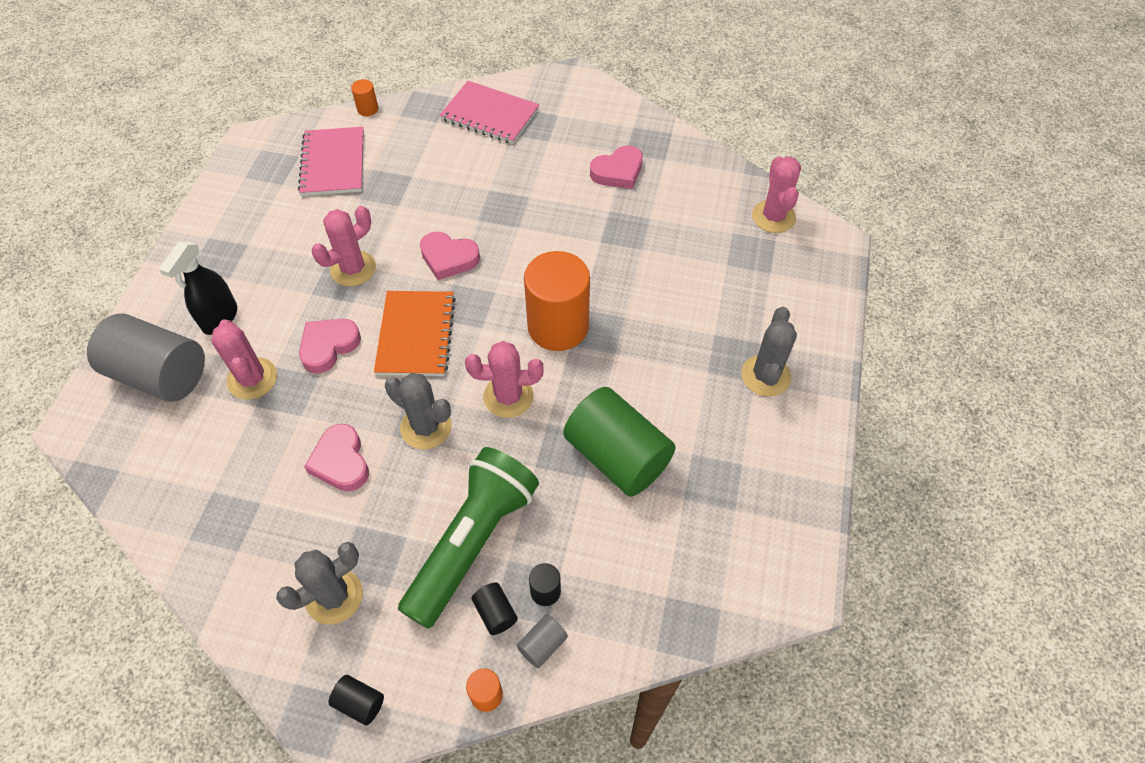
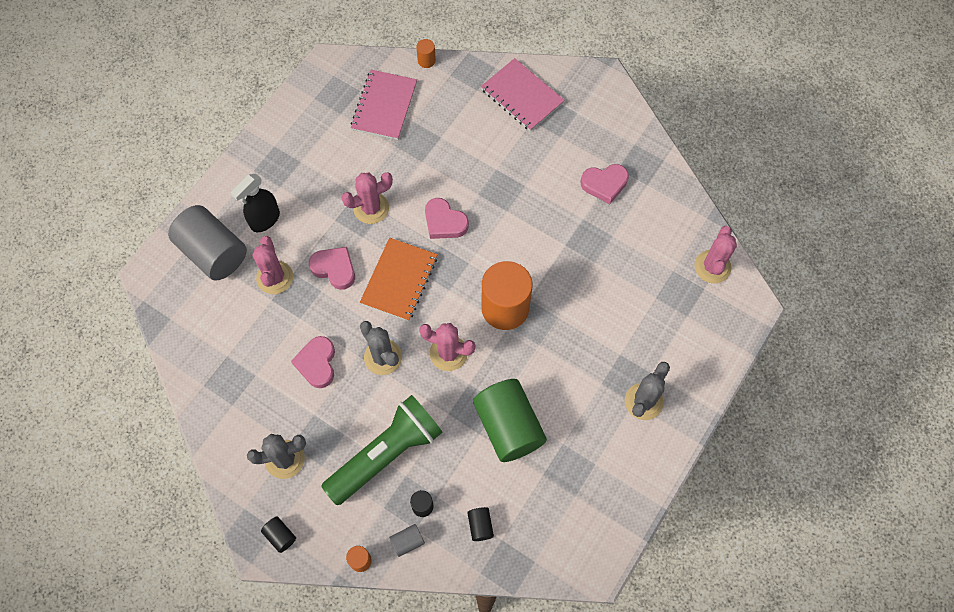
camera: 20 degrees right, 10 degrees up
(328, 346) = (334, 269): pink heart -> pink heart turned 60 degrees clockwise
(495, 613) = (384, 509): black cylinder -> black cylinder (480, 526)

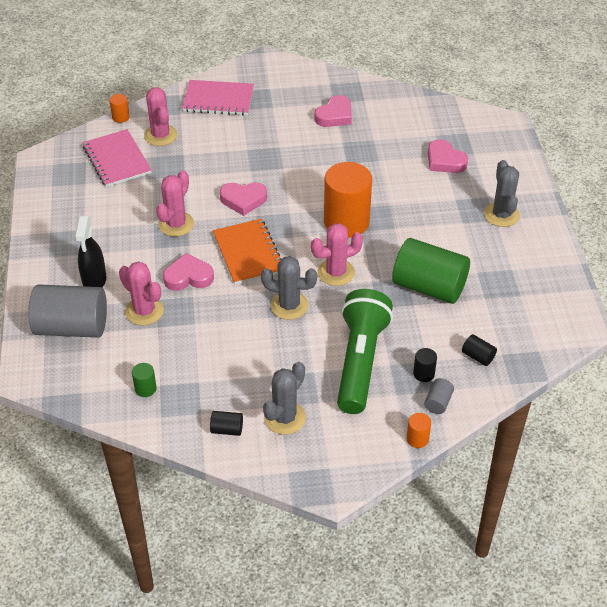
camera: 40 degrees left, 20 degrees down
(214, 351) = (145, 388): none -> green cylinder
(280, 536) = (338, 468): black cylinder -> black cylinder (227, 429)
(317, 363) = (241, 342): pink heart -> pink heart (444, 161)
(712, 267) = (458, 118): pink cactus -> pink cactus (160, 135)

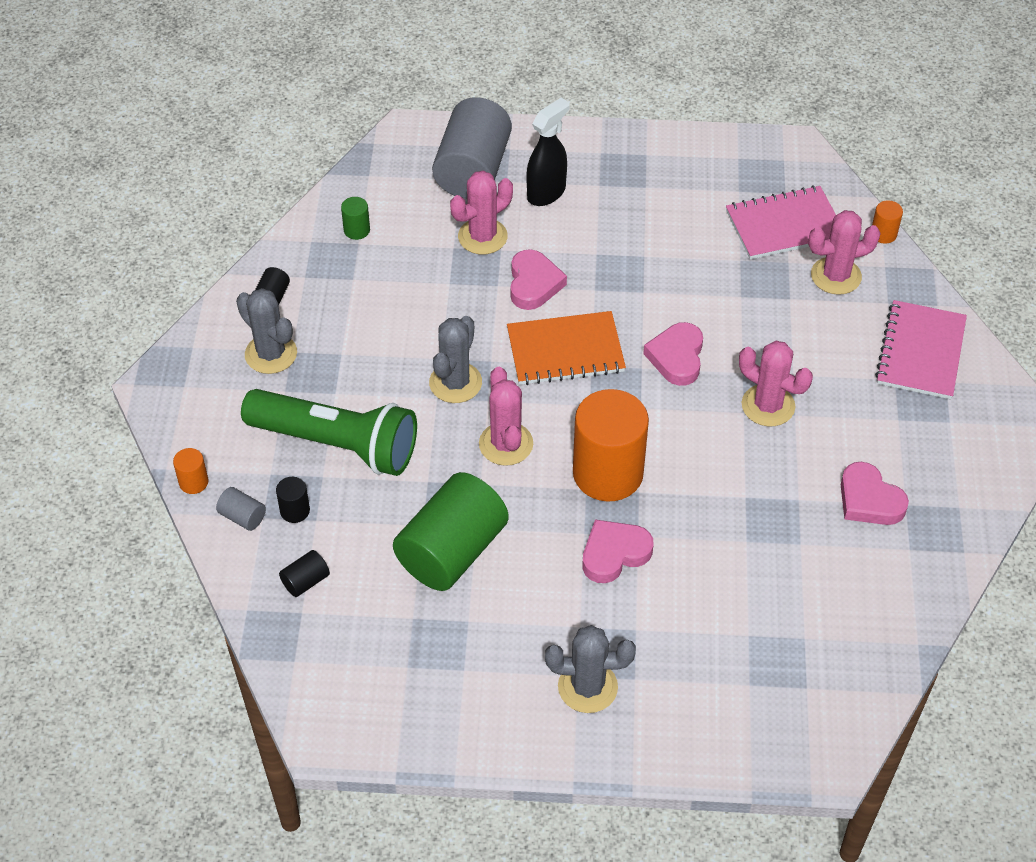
camera: 100 degrees right, 5 degrees up
(94, 281) = (546, 193): black spray bottle -> black spray bottle turned 120 degrees clockwise
(176, 224) = (638, 279): pink cactus -> pink cactus (768, 405)
(444, 161) = (734, 635): pink heart -> pink heart (614, 554)

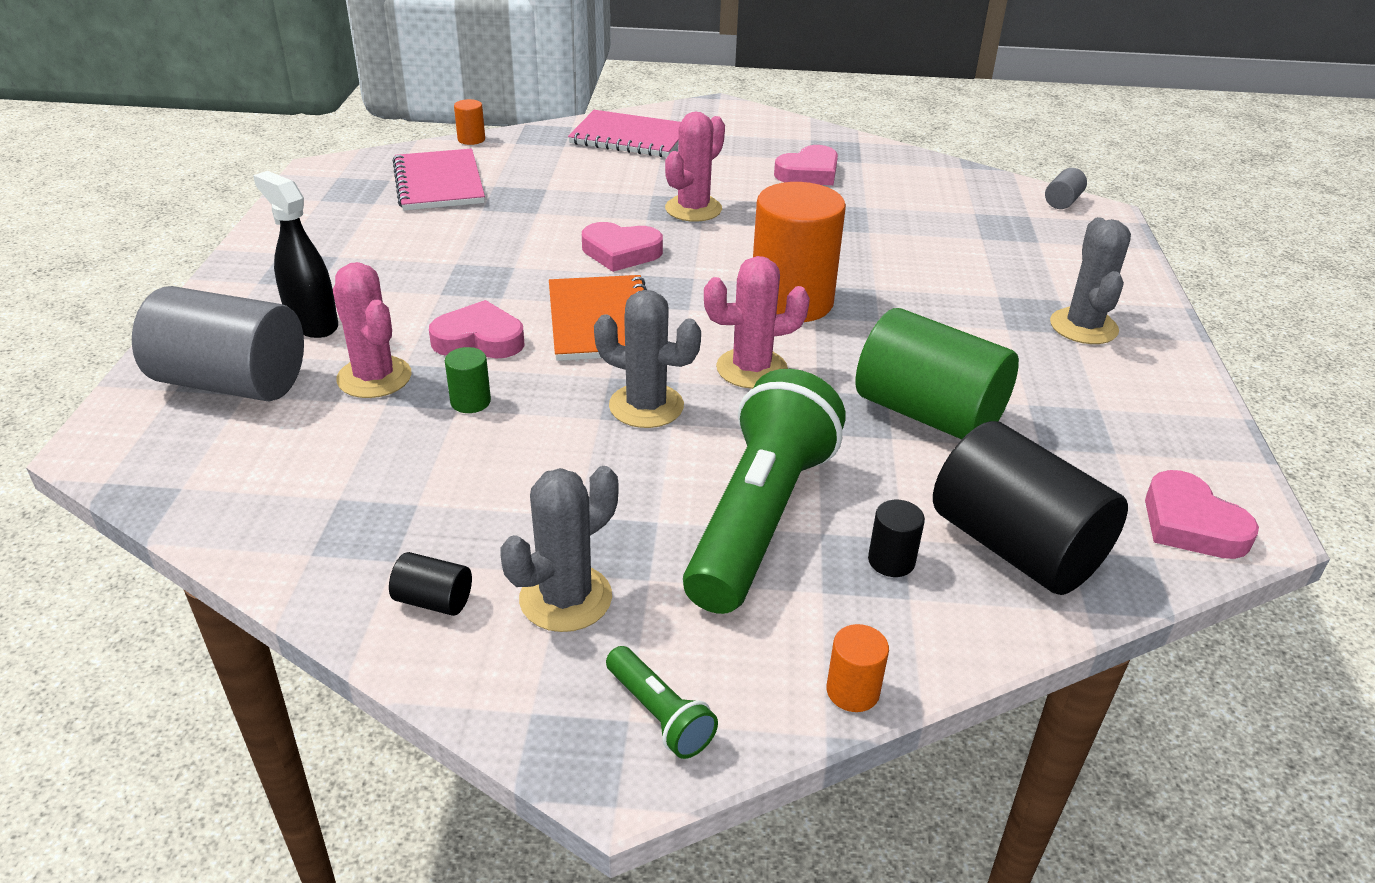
camera: 90 degrees left, 15 degrees down
(186, 398) = (659, 714): none -> green flashlight
(242, 517) = (914, 622): grey cylinder -> grey cylinder (1062, 202)
(305, 581) = (1015, 547): black cylinder -> black cylinder, size x2.40
(357, 230) = (307, 500): green cylinder -> green cylinder (470, 402)
(614, 554) = (903, 303): pink heart -> pink heart (1191, 524)
(836, 276) = (521, 164): pink cactus -> none

